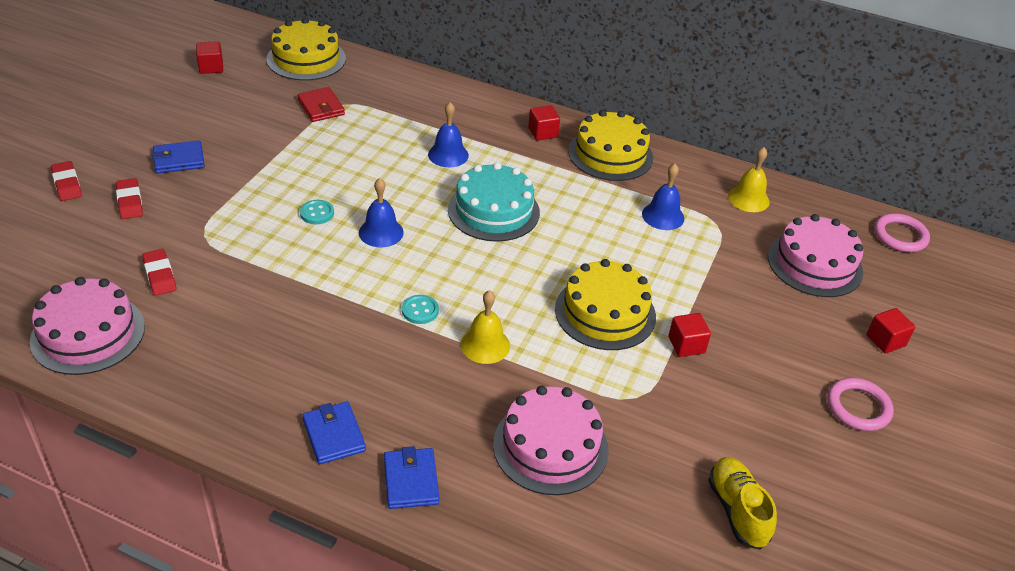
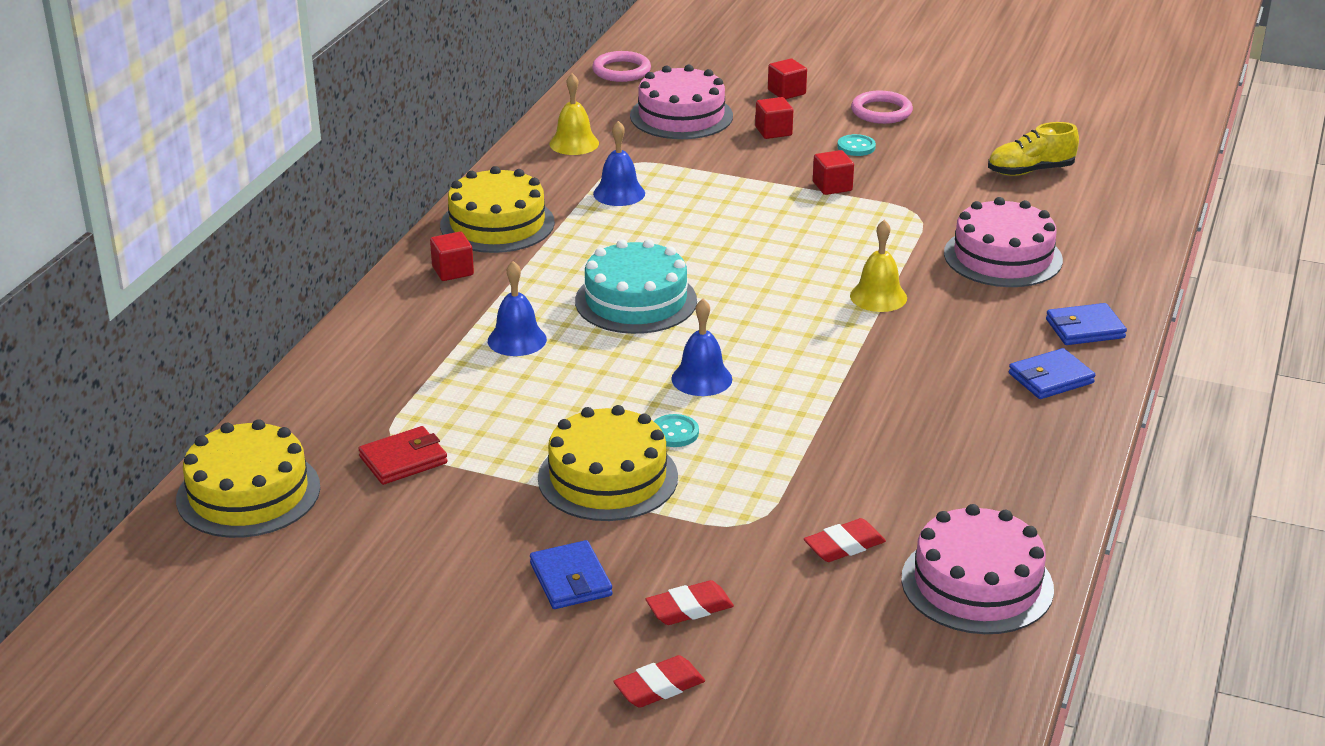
camera: 90 degrees left, 10 degrees down
(211, 67) = (278, 596): red cube -> red cube (773, 131)
(420, 310) = (838, 340): turquoise button -> turquoise button (856, 147)
(605, 312) = (799, 229): yellow cake -> yellow cake (608, 477)

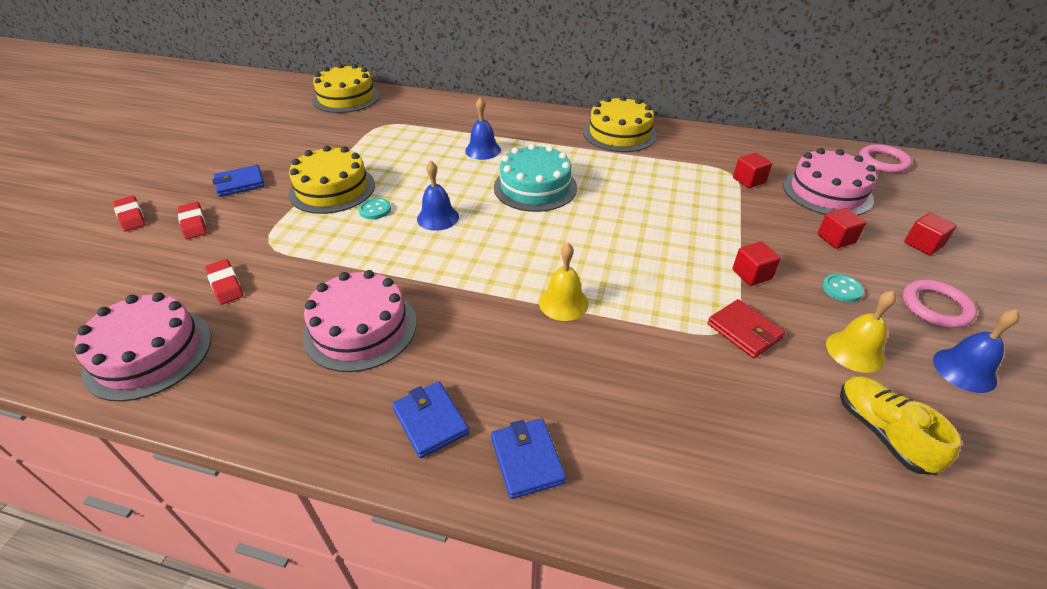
camera: 85 degrees right, 10 degrees up
(403, 460) = (365, 129): red wallet -> red wallet (744, 331)
(453, 271) = (558, 125): red cube -> red cube (748, 180)
(574, 143) = (746, 151): yellow bell -> yellow bell (855, 351)
(619, 193) = (682, 172): blue bell -> blue bell (964, 370)
(1003, 257) = (663, 394): pink cake -> pink cake (360, 328)

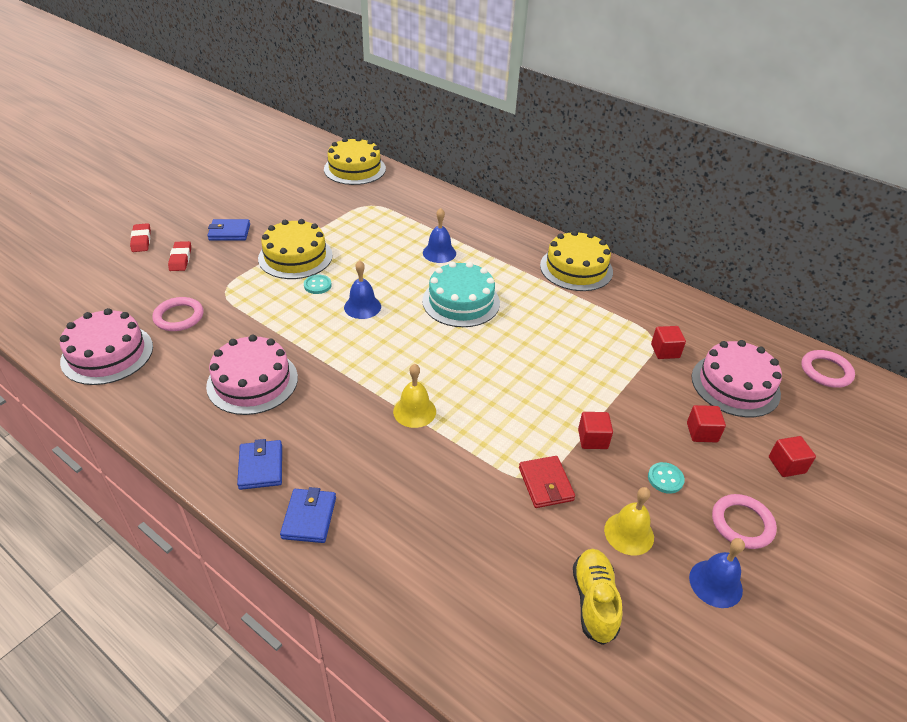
camera: 20 degrees right, 0 degrees up
(225, 284) = (179, 317): red eraser -> pink ring

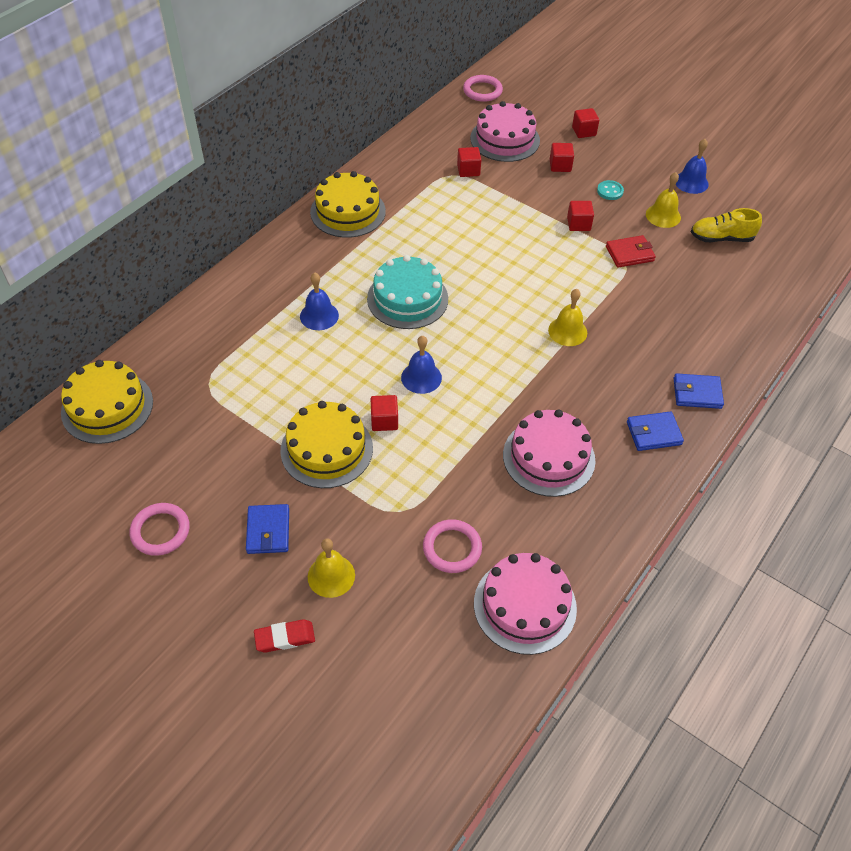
camera: 90 degrees left, 10 degrees up
(180, 259) = (331, 576): red eraser -> yellow bell
(317, 285) = (384, 421): turquoise button -> red cube
(742, 524) = (641, 162): pink ring -> pink ring (160, 531)

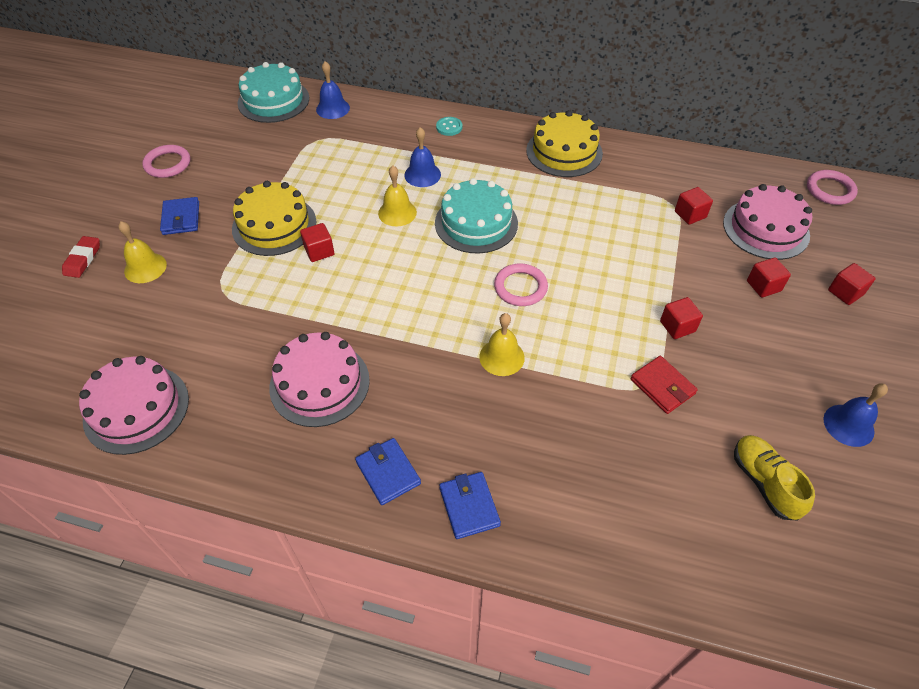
camera: 70 degrees right, 0 degrees up
(107, 407) = (273, 100): yellow cake -> turquoise cake
(268, 531) = (181, 218): blue wallet -> blue wallet turned 75 degrees counterclockwise
(285, 638) = (83, 259): red eraser -> red eraser turned 45 degrees clockwise
(421, 377) = (381, 260): blue bell -> blue bell (333, 108)
(452, 548) = (190, 337): pink ring -> pink ring (520, 287)
(610, 191) = (758, 342): turquoise button -> turquoise button (449, 127)
(663, 215) = (757, 406): yellow bell -> yellow bell (397, 212)

